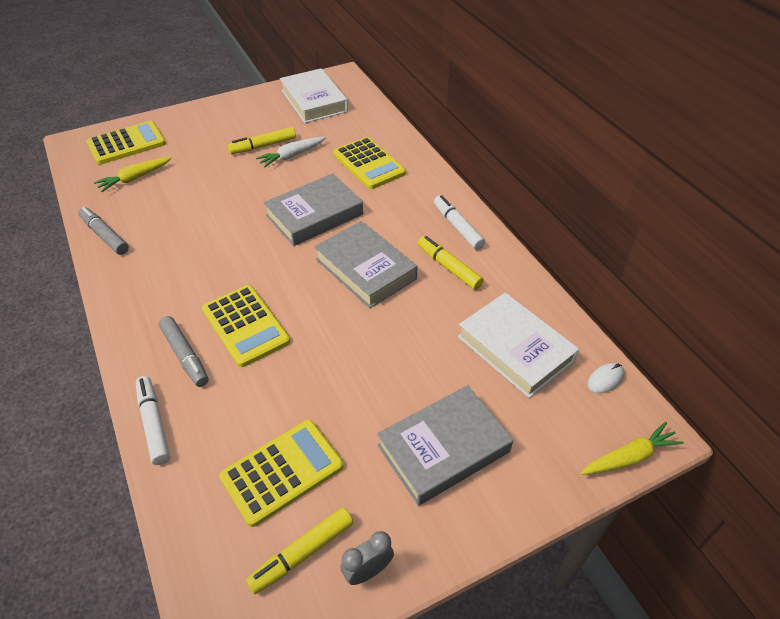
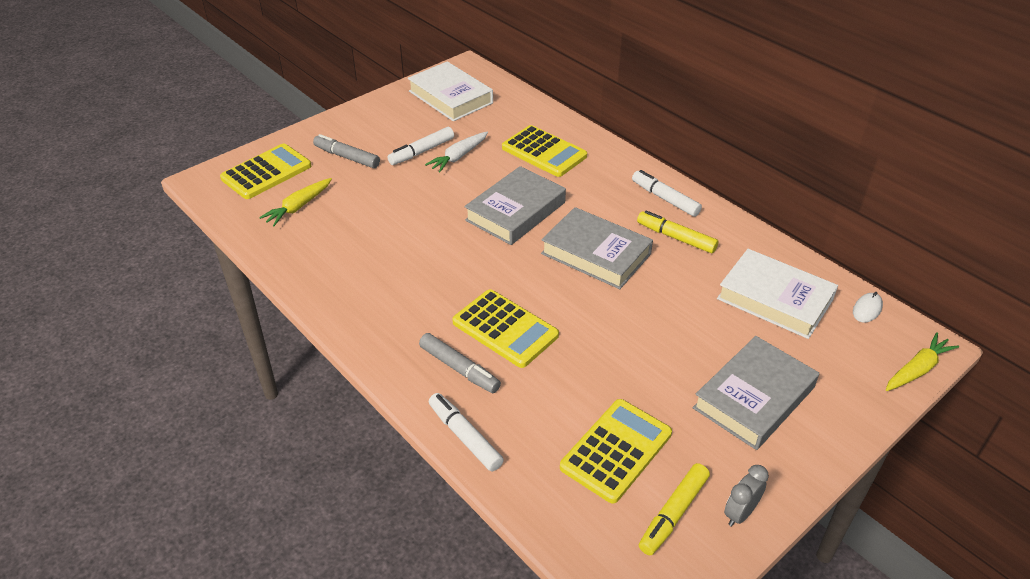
camera: 15 degrees left, 5 degrees down
(105, 236) = (301, 270): grey marker -> grey marker (347, 157)
(263, 146) = (422, 151): yellow marker -> white marker

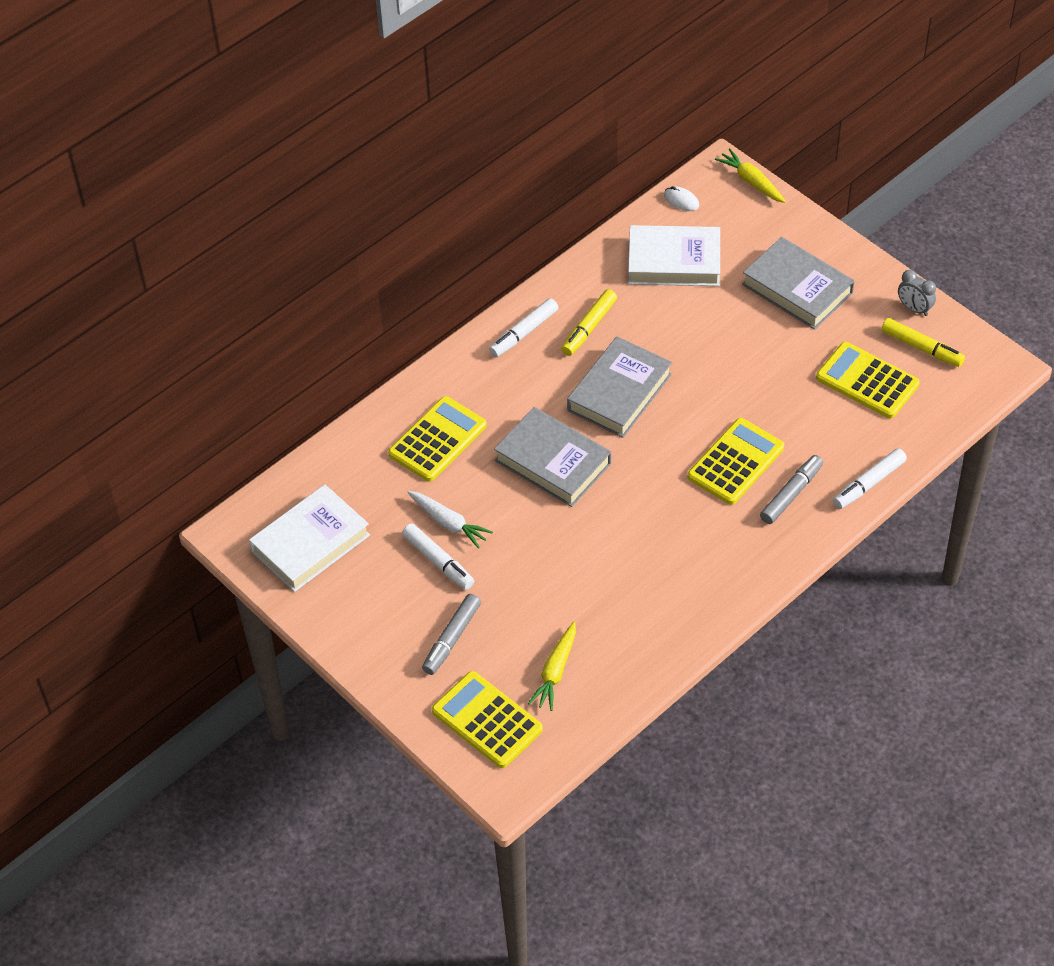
camera: 90 degrees left, 10 degrees up
(298, 207) = (555, 671): yellow carrot -> yellow carrot turned 75 degrees clockwise
(775, 299) = (674, 261): white book -> white book turned 60 degrees clockwise

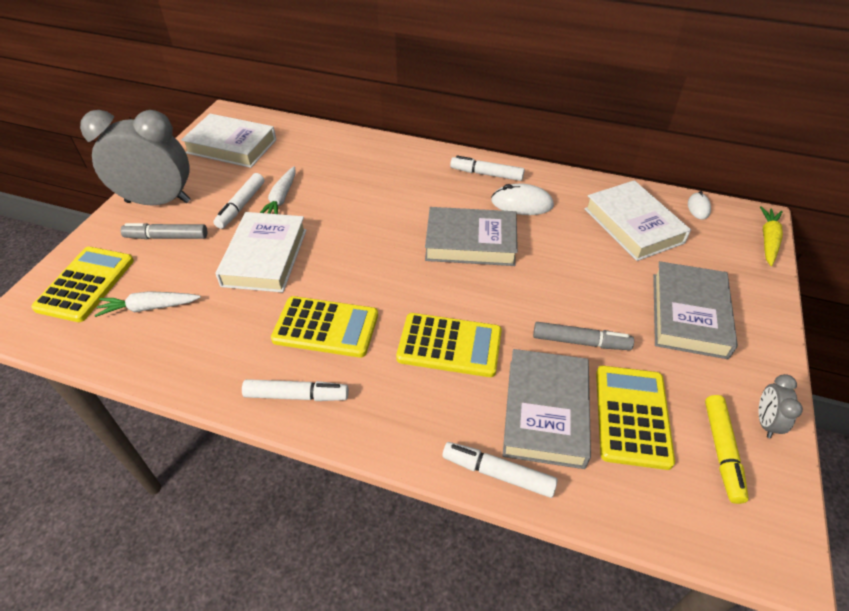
camera: 60 degrees right, 5 degrees down
(380, 636) = (158, 202): none -> grey clock
(437, 440) = (356, 168): yellow calculator -> yellow calculator (326, 327)
(538, 562) = (265, 257): none -> white book
(553, 462) = (372, 230): grey book -> grey book (545, 412)
(555, 671) = (149, 307): yellow carrot -> white carrot
(589, 327) = (522, 203): yellow marker -> white mouse
(728, 585) = (296, 395): none -> white marker
(791, 494) = (438, 405): grey marker -> grey marker (580, 342)

